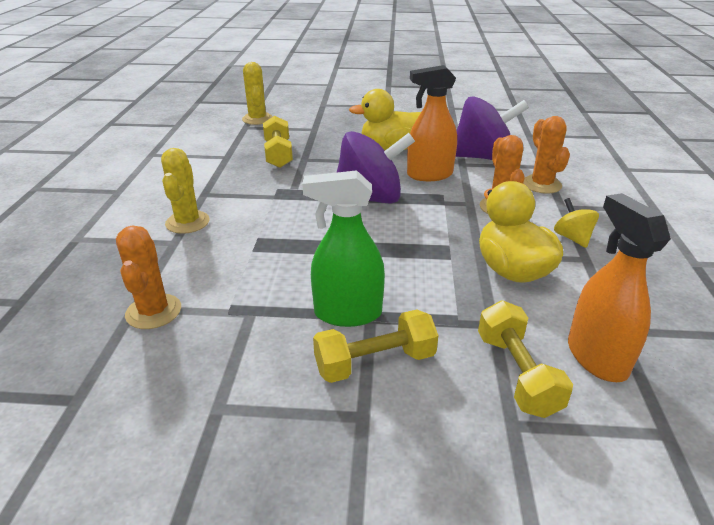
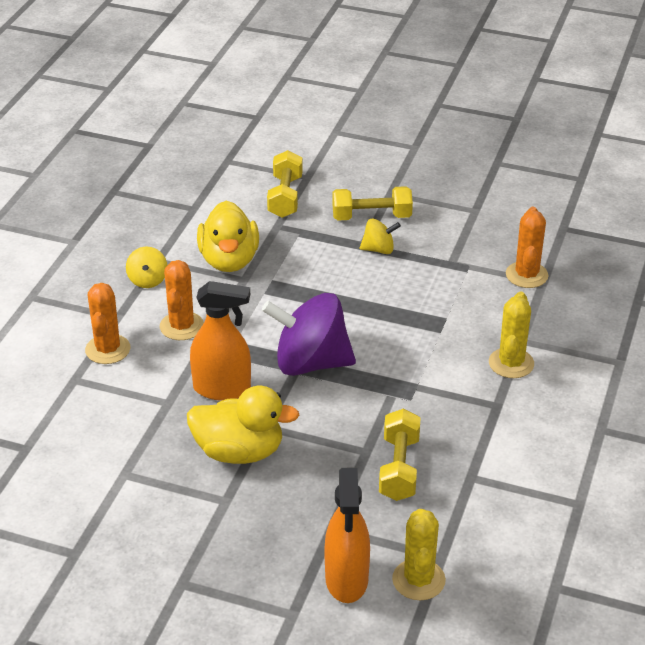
camera: 165 degrees left, 5 degrees up
(347, 313) = (379, 249): green spray bottle -> yellow spinning top
(482, 157) = (133, 409): purple spinning top -> none
(596, 357) = (227, 196): orange spray bottle -> orange spray bottle (346, 579)

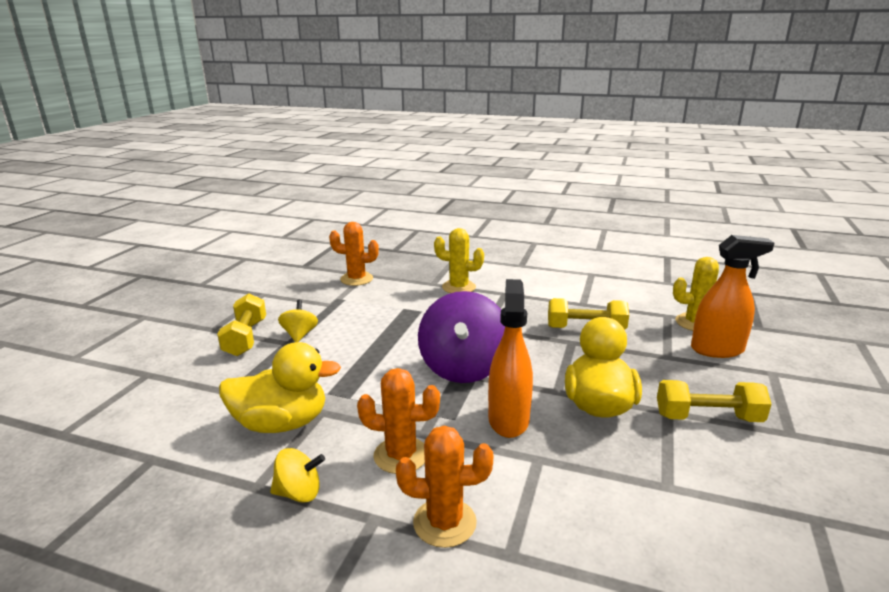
camera: 90 degrees left, 15 degrees down
(285, 197) = (177, 387): yellow dumbbell -> yellow dumbbell (708, 417)

